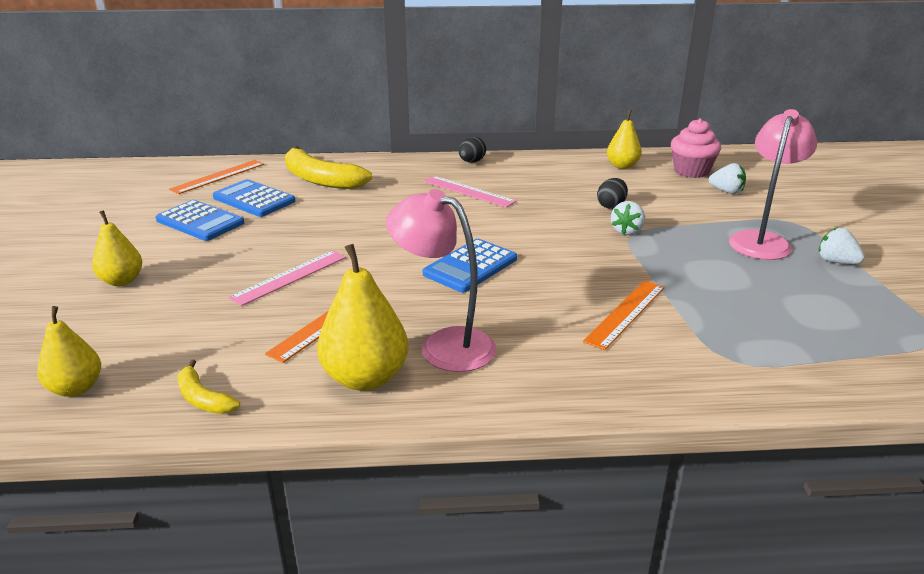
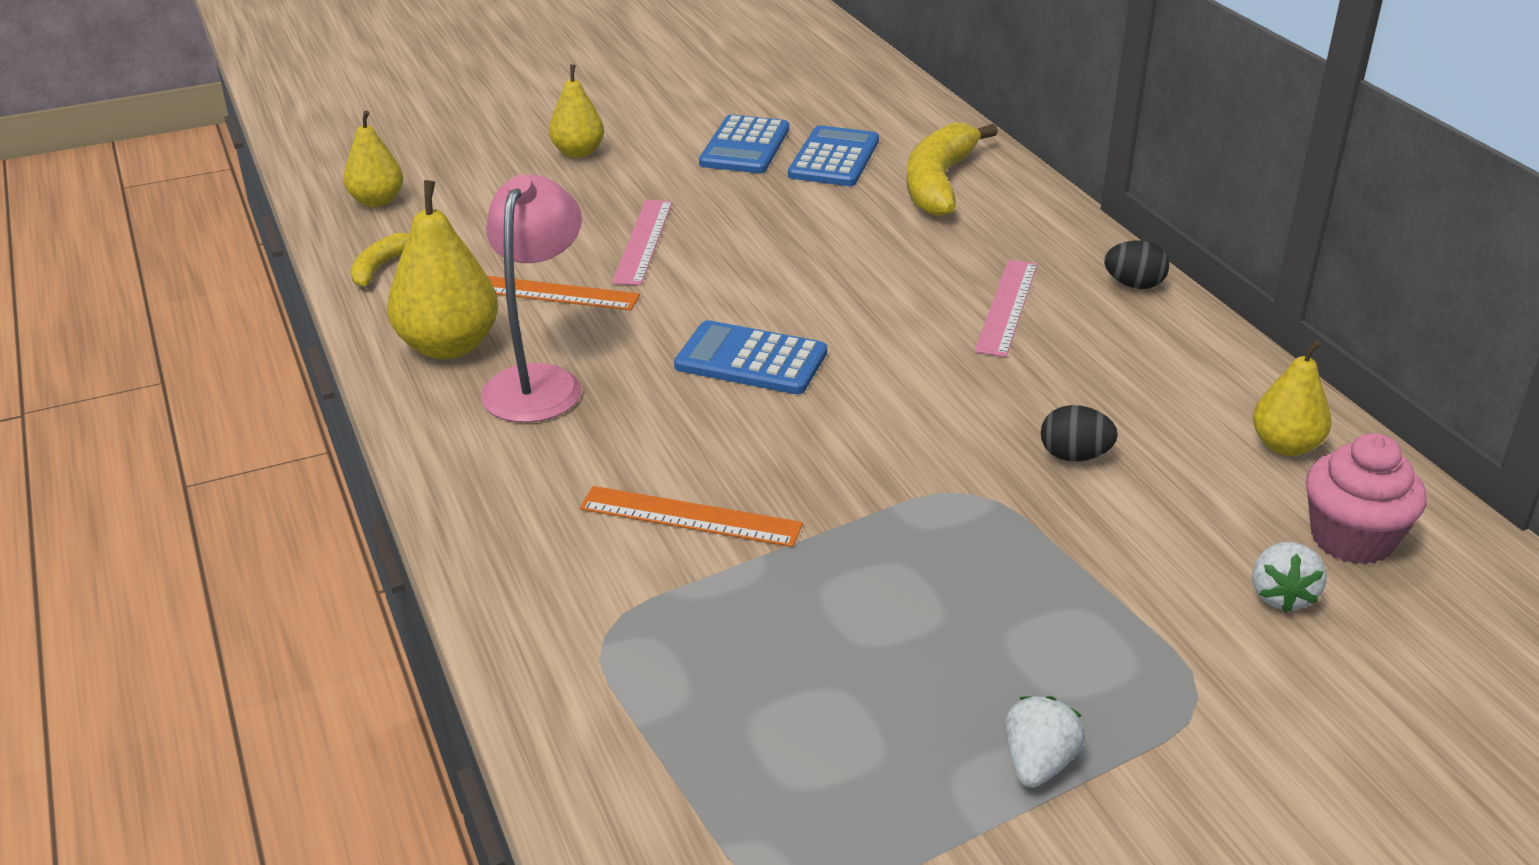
camera: 70 degrees right, 5 degrees up
(218, 176) = (883, 115): orange ruler -> none
(290, 277) = (643, 241): pink ruler -> pink ruler turned 75 degrees clockwise
(627, 231) = (980, 486): white strawberry -> none
(762, 240) = (1065, 655): pink lamp -> none

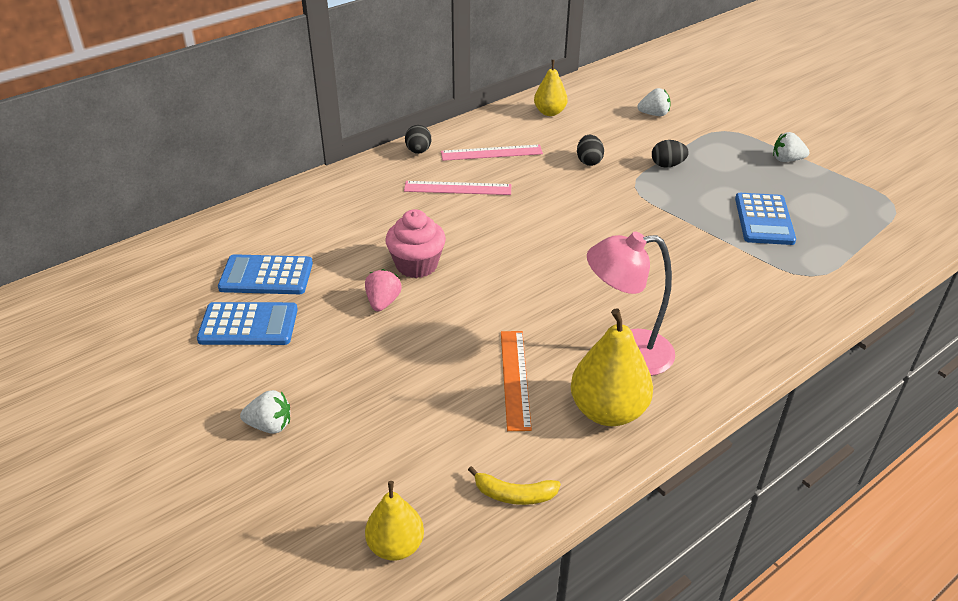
camera: 105 degrees left, 5 degrees up
(578, 152) = (270, 425): yellow pear -> white strawberry
(643, 241) = (424, 347): pink ruler -> pink ruler (491, 153)
(690, 516) = (710, 266): orange ruler -> none
(744, 224) = (383, 302): none -> pink strawberry
(751, 360) = (556, 270): blue calculator -> blue calculator (764, 220)
(939, 183) = (301, 225): yellow banana -> none
(1044, 556) = (667, 165): none -> black egg
(1351, 539) = (607, 100): pink cupcake -> pink cupcake (416, 265)

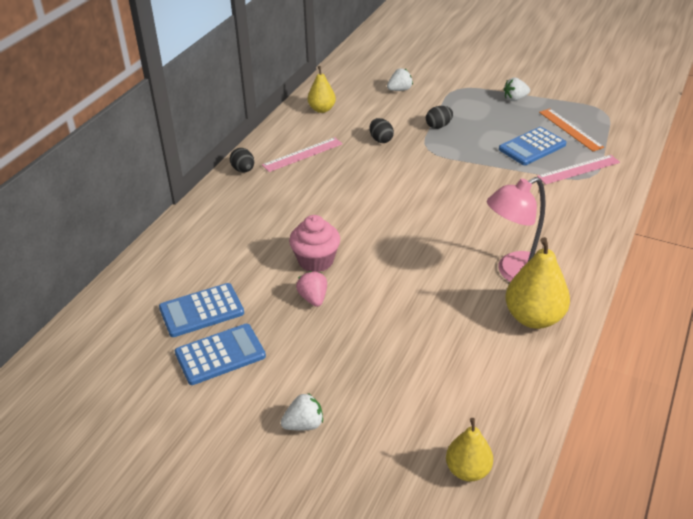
camera: 25 degrees left, 0 degrees up
(457, 188) = (299, 190): pink ruler -> pink ruler (578, 169)
(514, 494) = (518, 400): yellow banana -> none
(515, 378) = (455, 319): orange ruler -> orange ruler (570, 129)
(764, 220) = (532, 147): blue calculator -> blue calculator turned 75 degrees clockwise

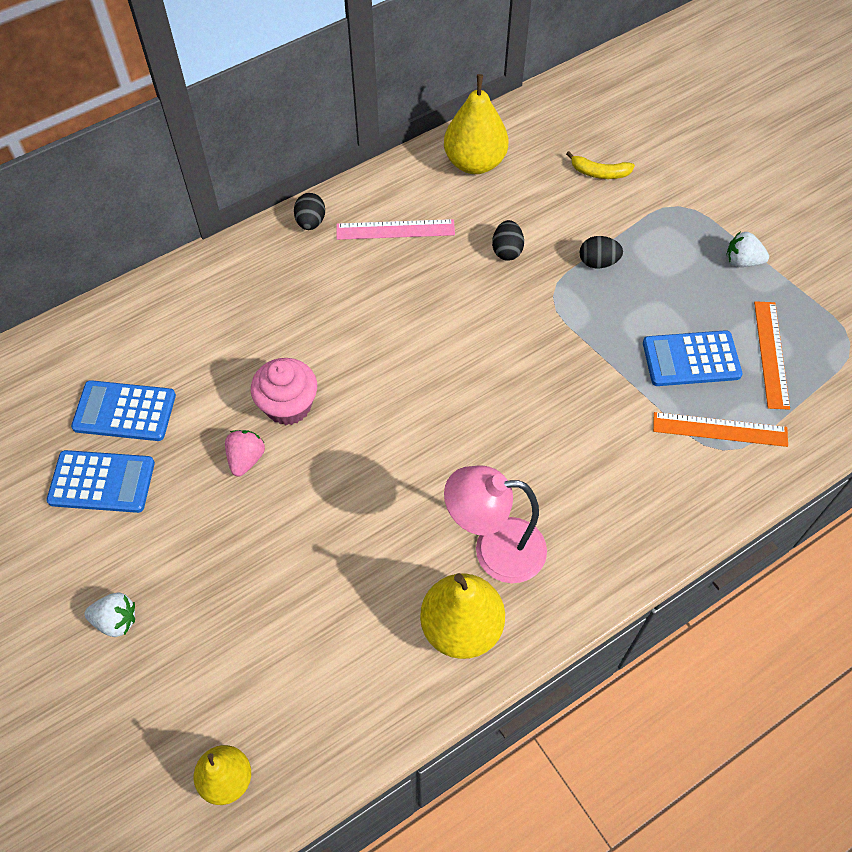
camera: 30 degrees right, 20 degrees up
(322, 109) = (474, 162): yellow pear -> yellow pear, size x1.59
(399, 90) = (599, 173): white strawberry -> yellow banana
(578, 169) = (720, 429): pink ruler -> orange ruler

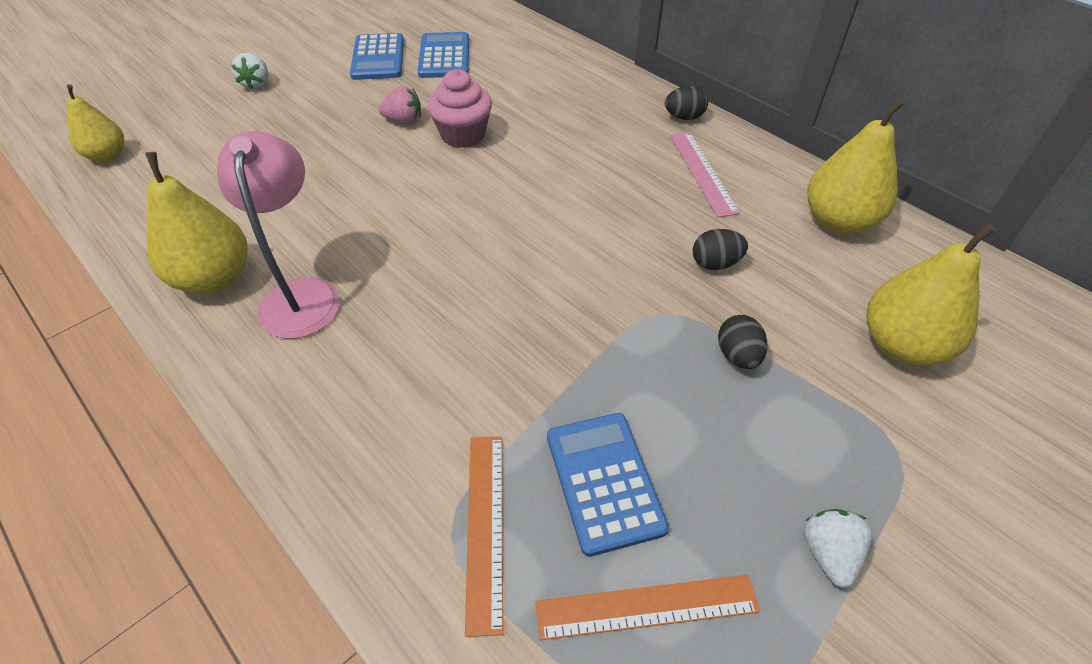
camera: 80 degrees right, 10 degrees down
(599, 173) = (902, 345): yellow banana -> yellow pear

